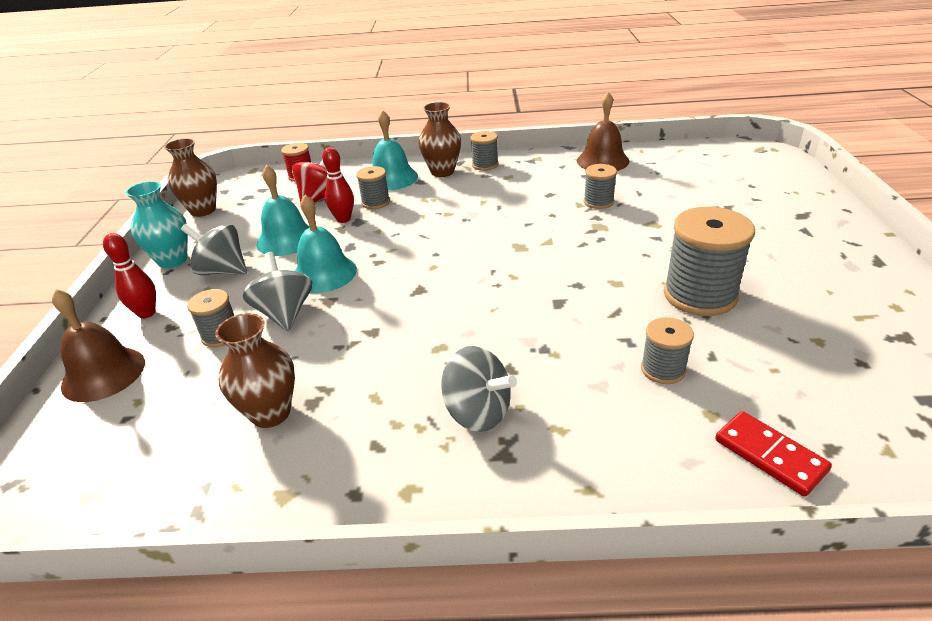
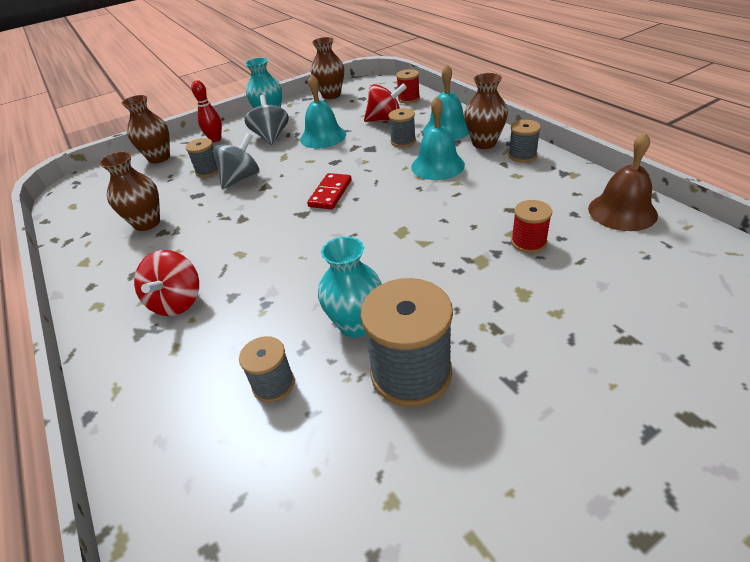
camera: 60 degrees right, 5 degrees up
(103, 374) = (159, 158): brown bell -> brown vase
(324, 273) = (294, 169): turquoise bell -> turquoise bell (437, 165)
(343, 219) = (367, 142): red bowling pin -> none
(477, 412) = (177, 302): grey spinning top -> red spinning top
(598, 202) = (528, 242): grey spool -> red spool
(622, 304) = (356, 324): none -> turquoise vase
(769, 455) = (184, 498): red domino -> red domino (330, 193)

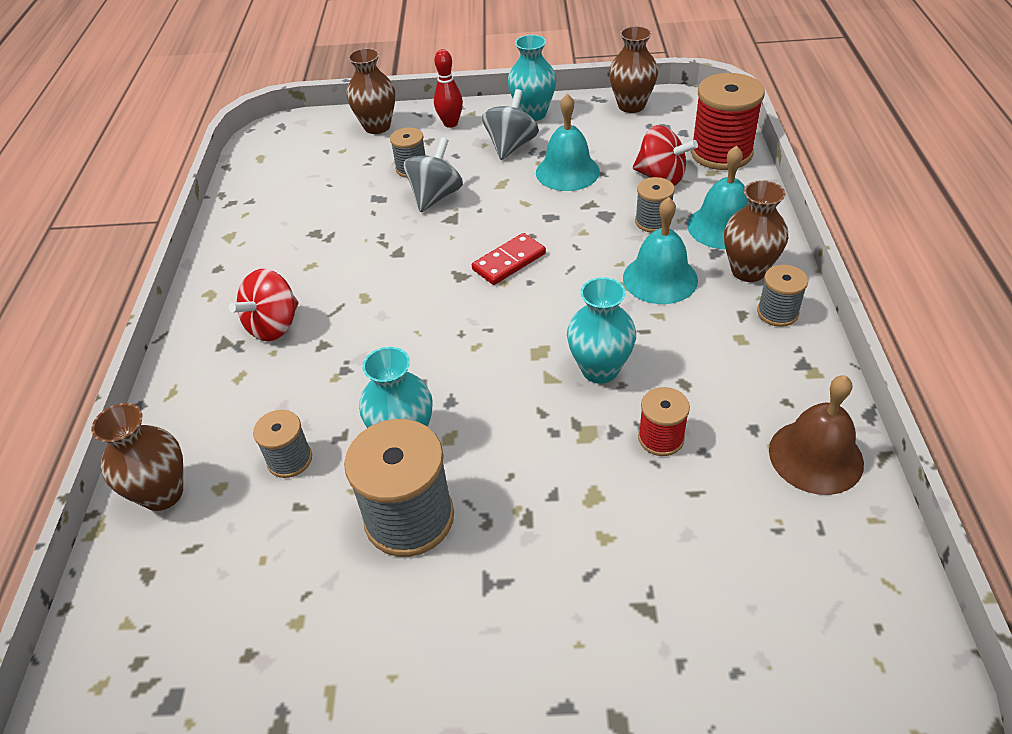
camera: 30 degrees right, 5 degrees up
(147, 223) = (309, 214): brown vase -> brown vase (163, 493)
(241, 179) = (435, 196): grey spinning top -> grey spinning top turned 45 degrees counterclockwise
(408, 99) = (721, 153): red spool -> red spool, size x1.86
(451, 224) = (600, 369): none -> turquoise vase

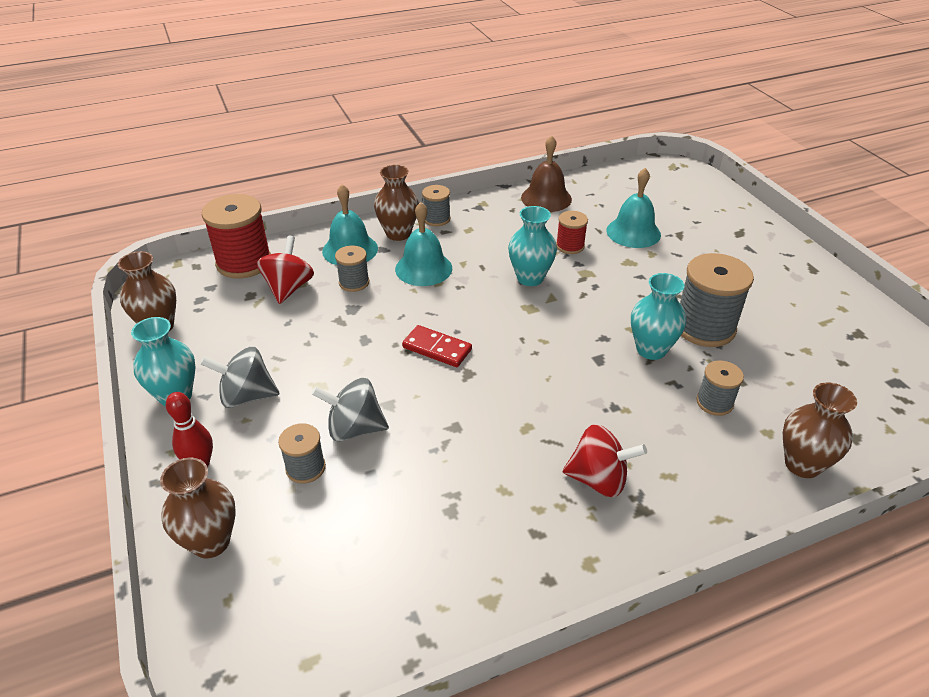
camera: 115 degrees left, 5 degrees down
(567, 172) = (289, 344): turquoise bell -> turquoise bell (633, 232)

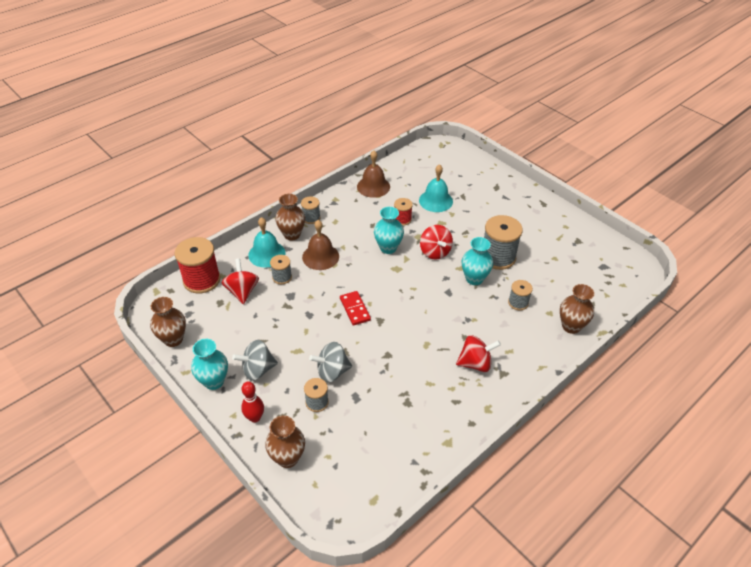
camera: 20 degrees left, 5 degrees up
(423, 268) = (320, 256): turquoise bell -> brown bell
(437, 349) = (355, 309): red domino -> red domino turned 60 degrees clockwise
(601, 298) = (435, 252): none -> red spinning top

